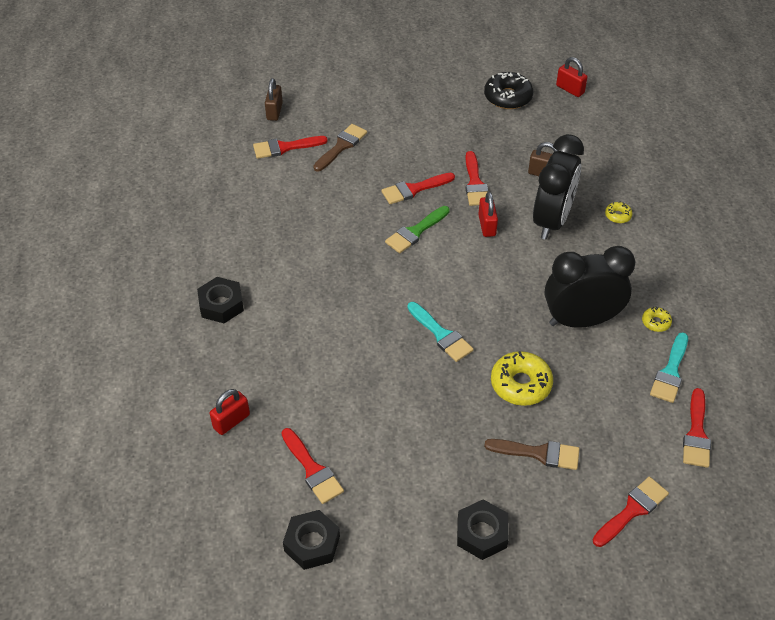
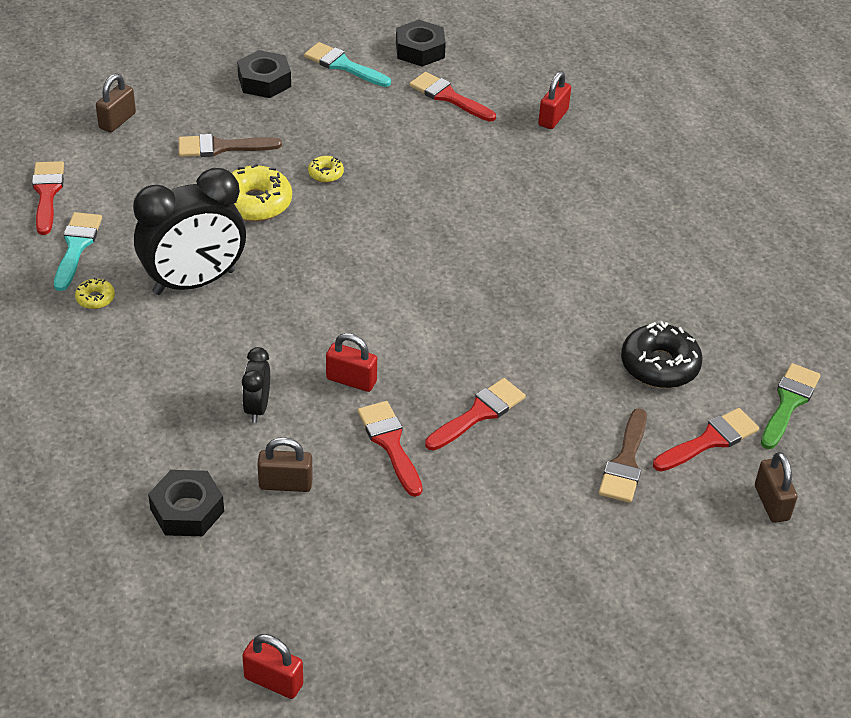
camera: 160 degrees right, 5 degrees down
(221, 305) = (642, 216): black nut -> black nut (187, 510)
(415, 232) = (449, 351): green brush -> green brush (788, 403)
(441, 334) = (365, 234): turquoise brush -> turquoise brush (343, 65)
(487, 225) = (351, 380): red padlock -> red padlock turned 45 degrees counterclockwise
(508, 97) = (387, 632): black donut -> black donut (659, 365)
(552, 220) = (257, 408): black clock -> black clock, size x0.47
(618, 215) = (157, 437): yellow donut -> yellow donut (325, 174)
(632, 510) = (117, 121): red brush -> brown padlock

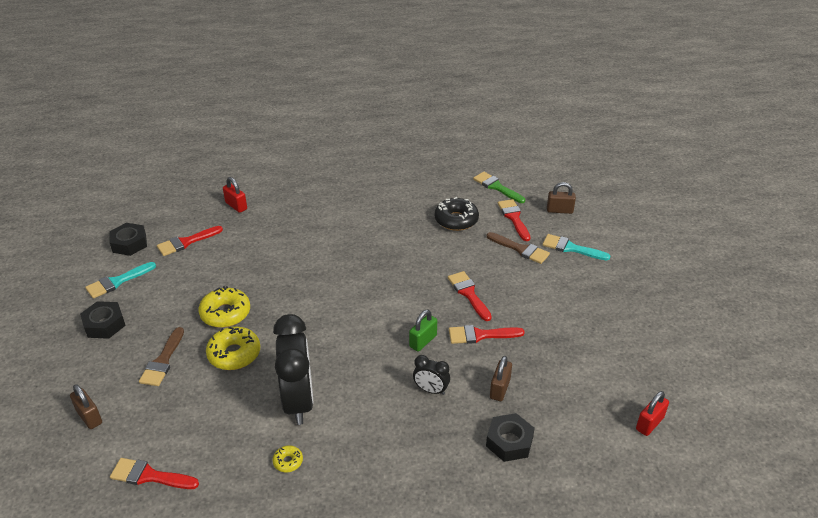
camera: 70 degrees left, 5 degrees down
(76, 247) = (224, 465): turquoise brush -> turquoise brush (571, 248)
(325, 174) = (225, 313): yellow donut -> yellow donut, size x2.01
(351, 380) = (423, 341): red padlock -> green padlock

